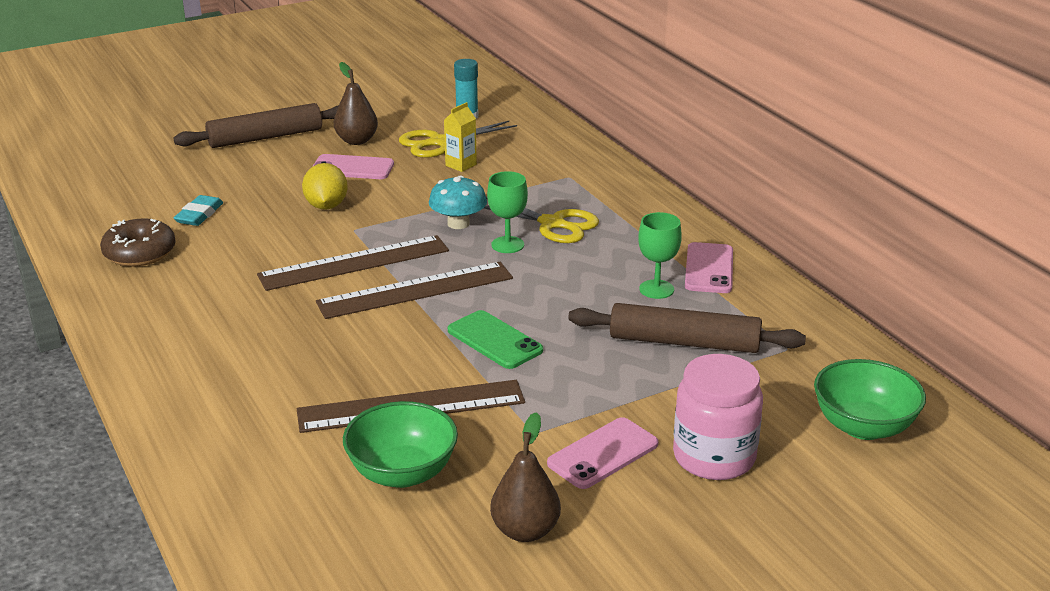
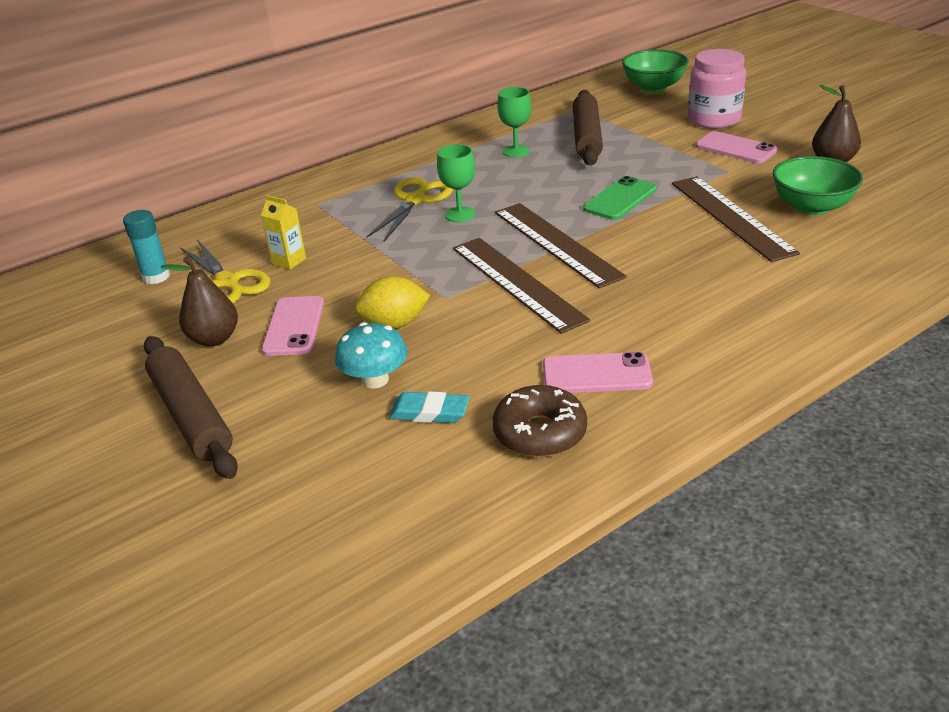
camera: 95 degrees left, 5 degrees up
(458, 224) = (423, 243): turquoise mushroom -> turquoise mushroom (375, 379)
(709, 269) = (478, 137): pink phone -> pink phone (596, 374)

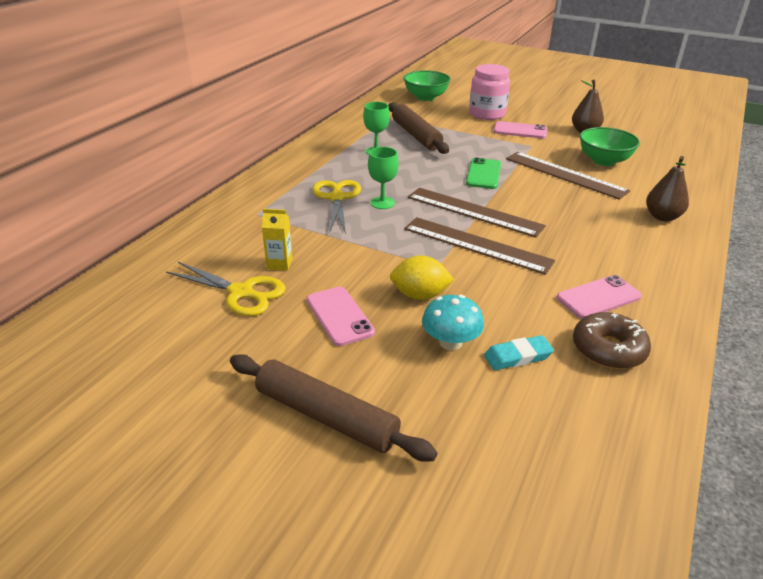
camera: 30 degrees left, 0 degrees up
(156, 277) = (165, 302): turquoise glue stick -> none
(214, 339) = (278, 343): brown pear -> brown pear (662, 217)
(394, 324) = (420, 295): yellow lemon -> yellow lemon turned 45 degrees clockwise

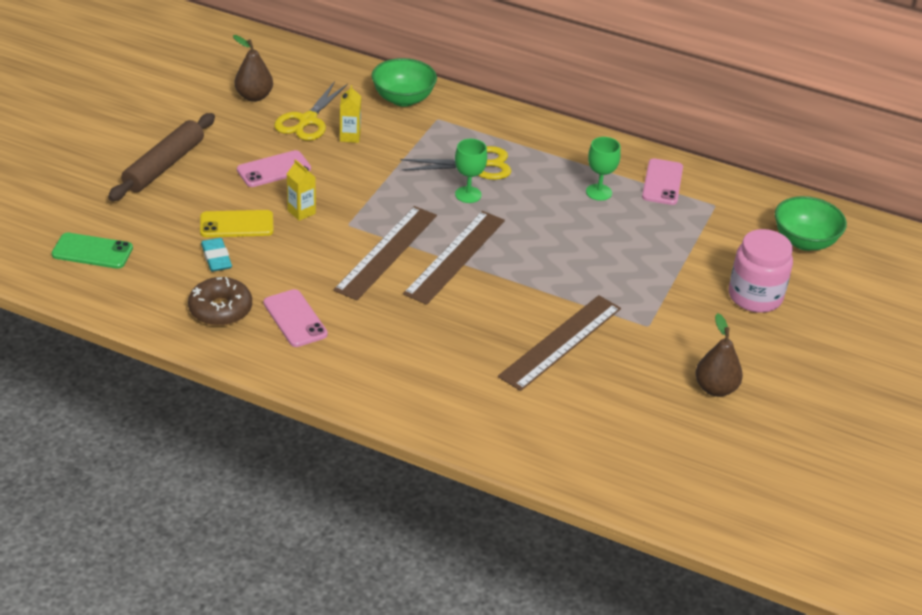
camera: 85 degrees right, 5 degrees up
(416, 135) = (657, 226): brown rolling pin -> none
(420, 295) = (301, 212): yellow lemon -> yellow carton
(450, 342) = (236, 224): turquoise mushroom -> yellow phone
(483, 174) = (550, 273): green phone -> green phone (92, 251)
(520, 131) = (699, 322): pink phone -> pink phone (662, 182)
(604, 161) = (611, 387): green bowl -> green bowl (403, 99)
(662, 217) = (456, 404): brown pear -> brown pear (254, 96)

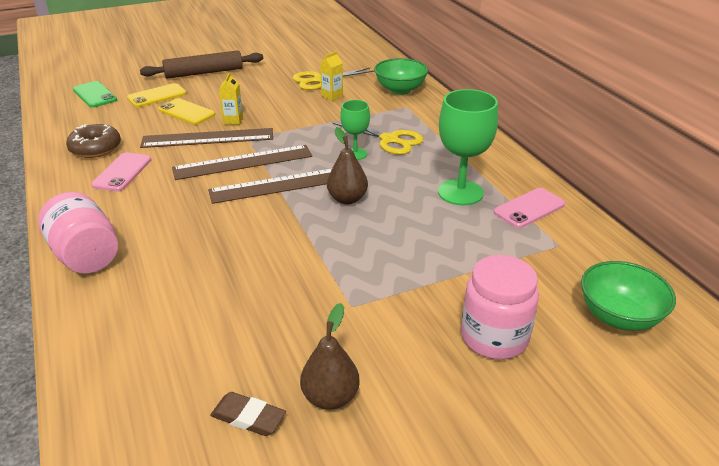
camera: 45 degrees right, 5 degrees down
(167, 220) = (157, 96): none -> yellow phone
(216, 258) = (145, 123): turquoise eraser -> none
(254, 96) = (310, 60): brown pear -> brown pear (347, 199)
(274, 169) = (257, 95): pink phone -> none
(404, 402) = (86, 256): none -> pink jar
(561, 342) = (260, 278): brown ruler -> brown ruler (208, 138)
(599, 192) = (460, 192): green goblet -> green goblet, size x1.73
(688, 428) = (248, 417): none -> brown eraser

